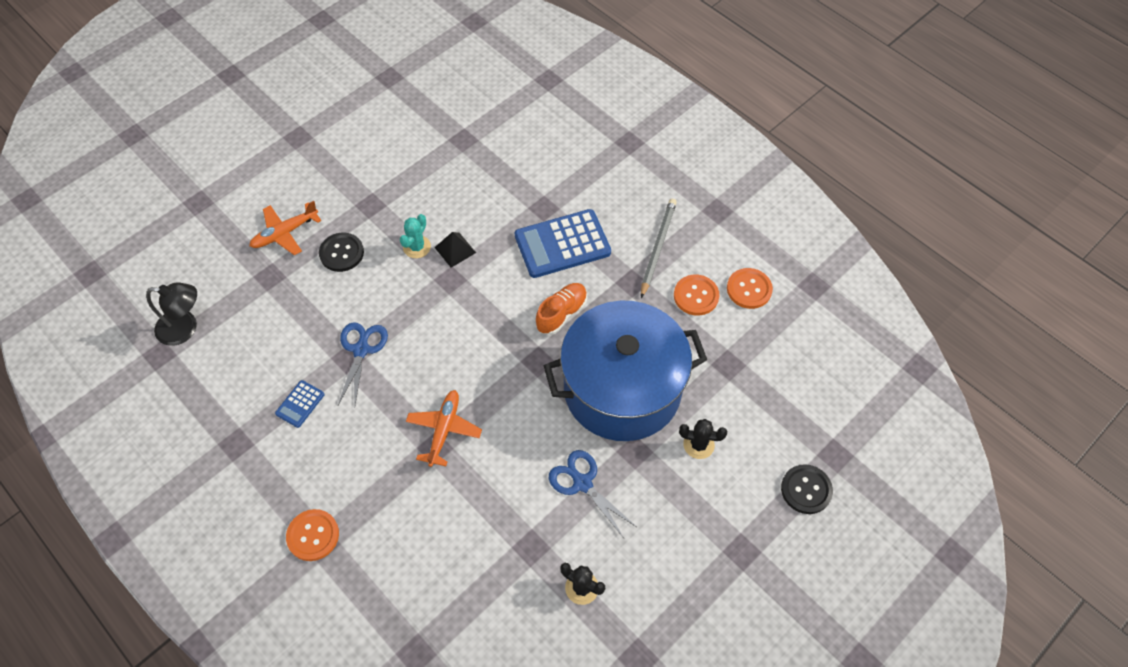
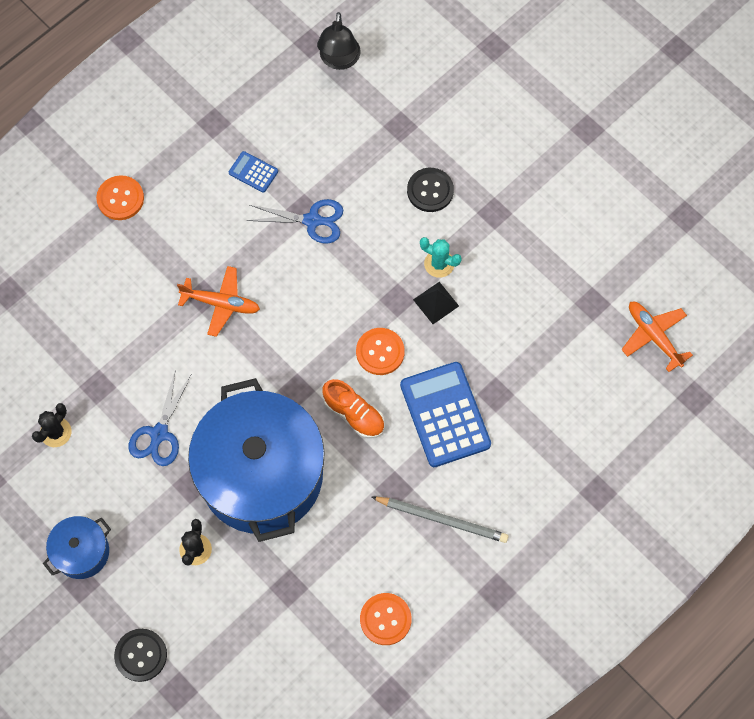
camera: 90 degrees right, 10 degrees up
(285, 233) = (455, 134): orange plane -> orange plane (654, 336)
(582, 483) = (159, 434): blue scissors -> blue scissors turned 150 degrees clockwise
(696, 296) = (376, 558): orange button -> orange button (380, 352)
(709, 552) = (82, 552): none -> blue pot

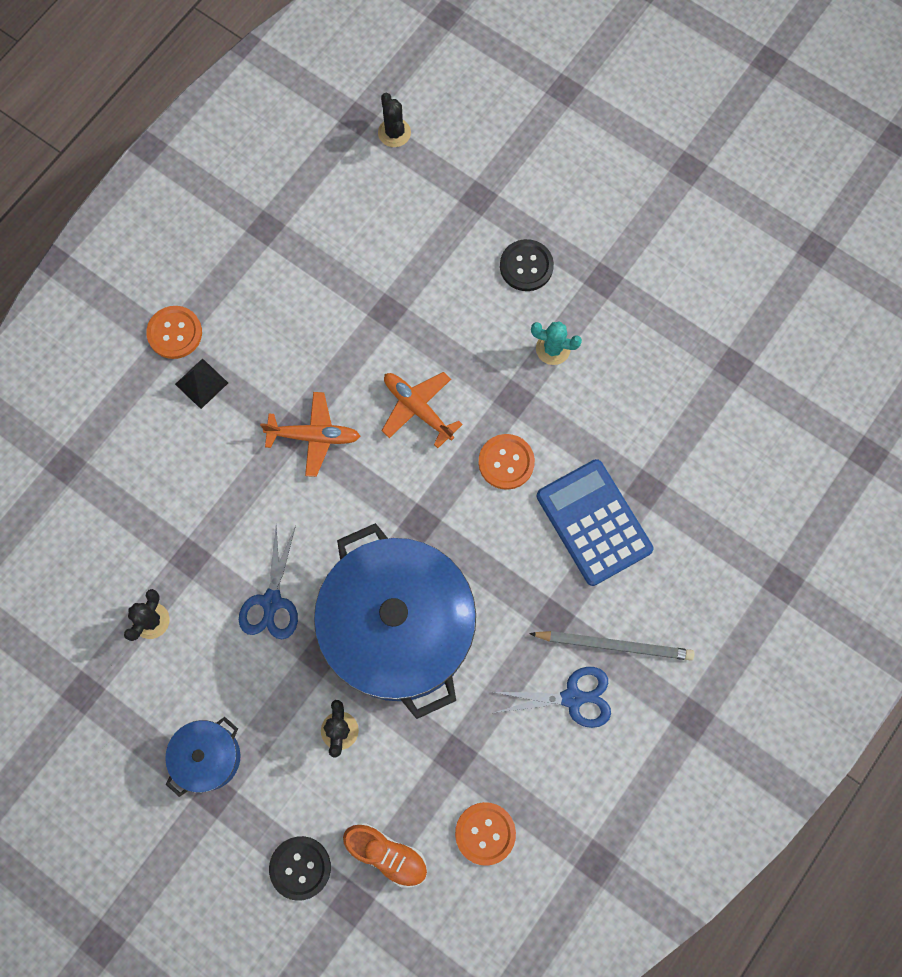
camera: 10 degrees left, 5 degrees up
(253, 172) = (321, 277): blue calculator -> none
(312, 220) = (400, 322): blue scissors -> blue scissors (572, 698)
(339, 60) = (394, 133): black lamp -> black cactus
(354, 414) = (490, 539): orange shoe -> orange shoe (387, 854)
(385, 619) = (573, 773): orange button -> orange button (485, 833)
(436, 303) = (558, 394): black pyramid -> black pyramid (201, 383)
(654, 336) = (809, 392): orange plane -> orange plane (418, 409)

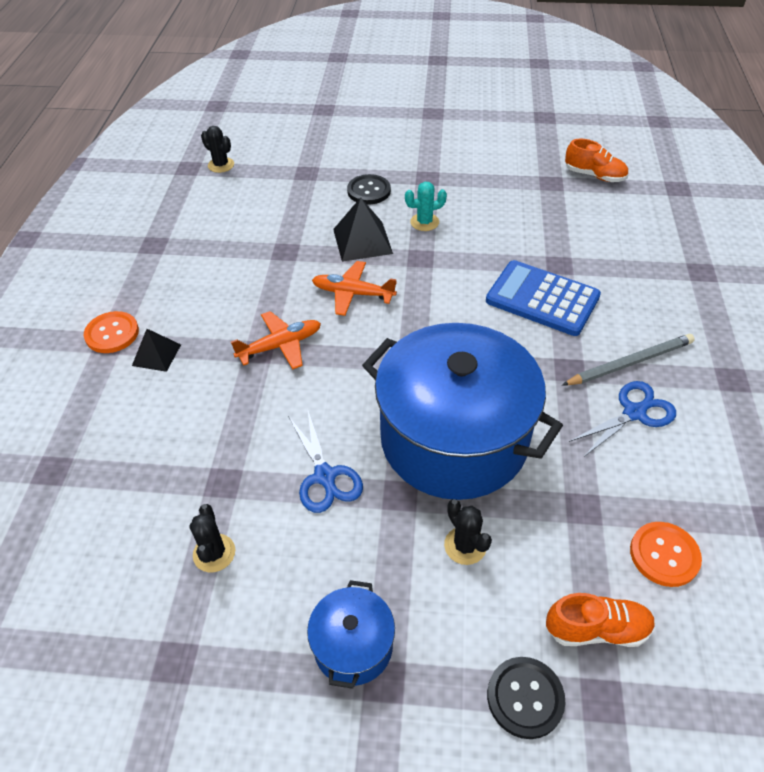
camera: 30 degrees left, 25 degrees down
(472, 340) = (362, 241): none -> black pyramid
(506, 462) = (446, 294): orange button -> none
(791, 382) = (594, 176): none -> orange shoe

